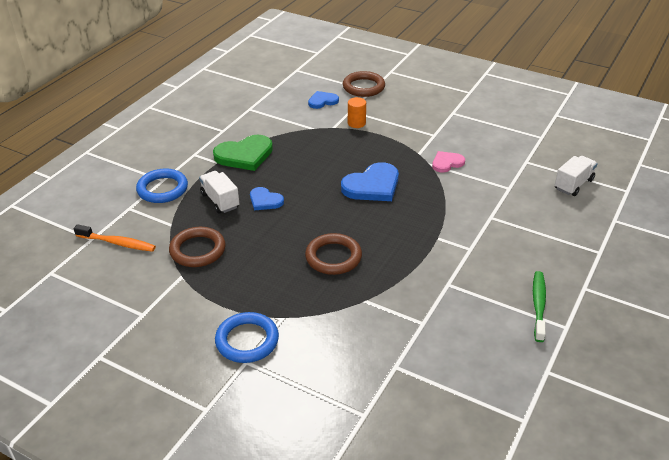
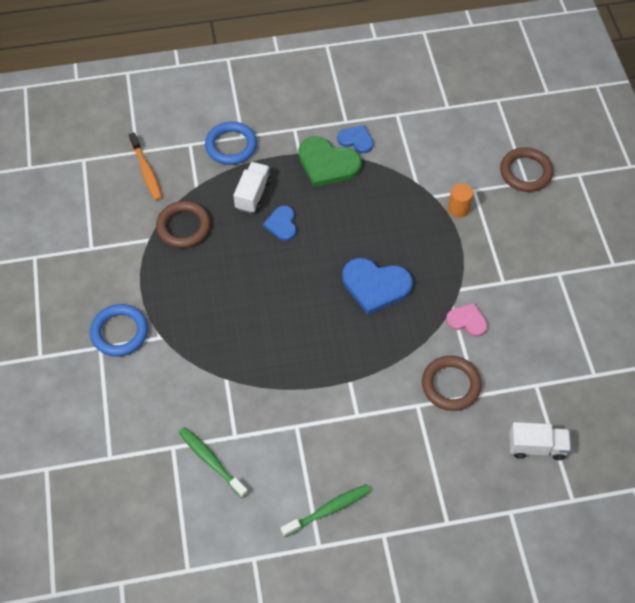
camera: 50 degrees right, 20 degrees up
(322, 101) = (466, 158): blue heart -> blue heart (356, 140)
(333, 257) = (256, 322): brown ring -> brown ring (451, 385)
(432, 349) = (211, 461): none -> green toothbrush

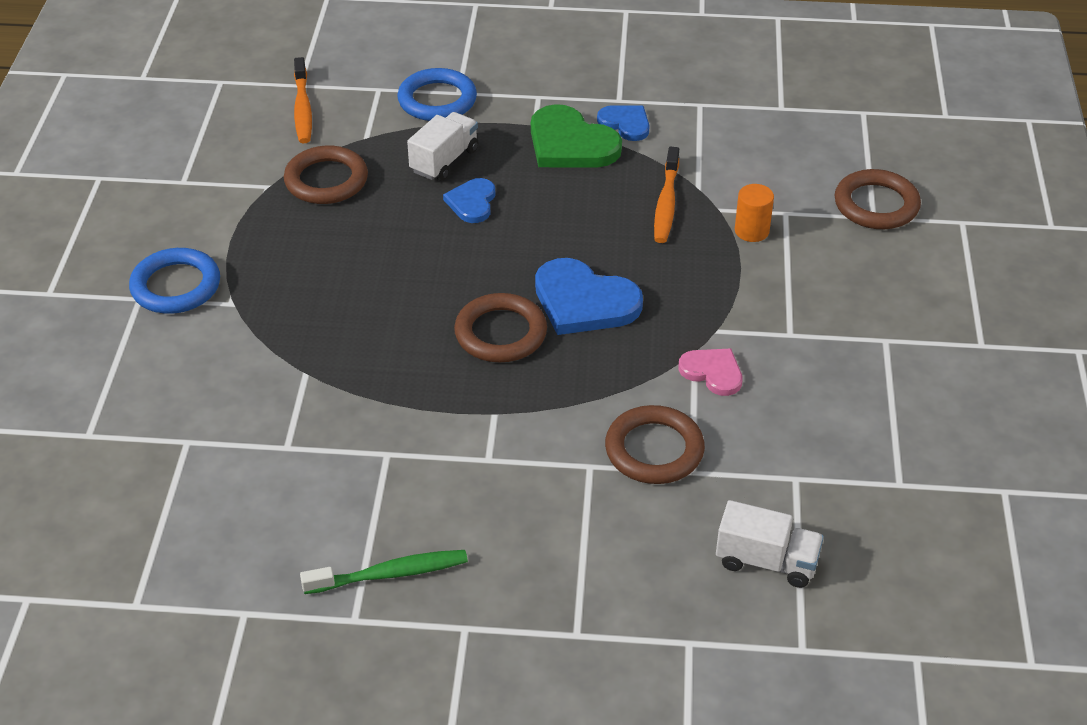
camera: 15 degrees right, 15 degrees down
(211, 461) = (236, 471): green toothbrush -> none
(333, 321) = (500, 333): none -> brown ring
(401, 198) = (666, 203): none -> orange toothbrush

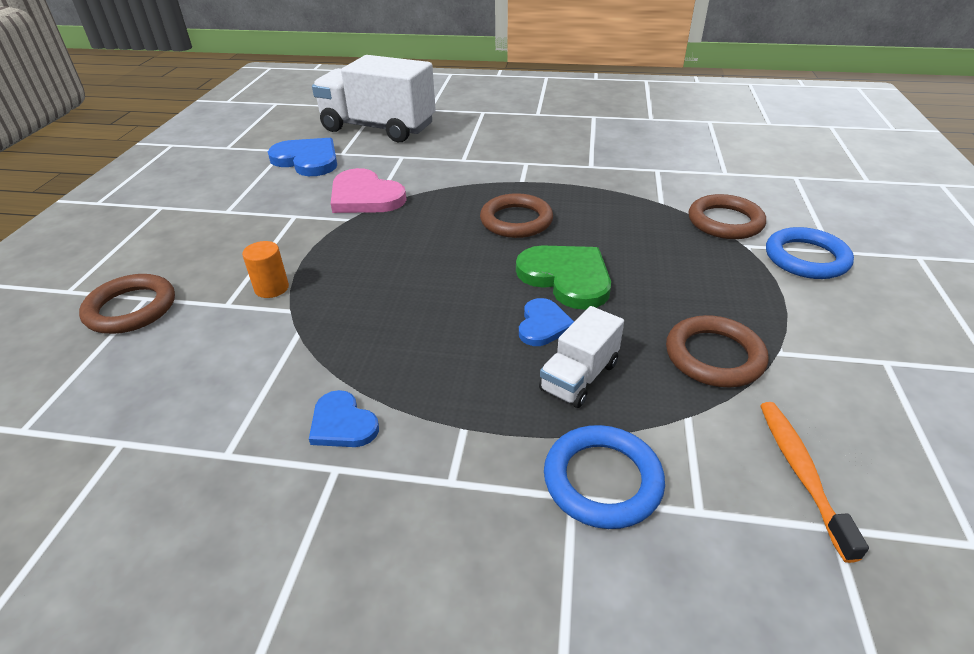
camera: 175 degrees left, 5 degrees down
(390, 574) = (578, 127): green toothbrush -> none
(570, 144) = (422, 395): green heart -> green heart (566, 278)
(584, 301) = (446, 238): blue heart -> blue heart (307, 160)
(654, 450) = (421, 164): brown ring -> brown ring (725, 222)
(666, 203) = (340, 317): orange toothbrush -> none
(712, 372) = (365, 196): pink heart -> pink heart, size x1.74
(766, 561) = (378, 128): white truck -> white truck, size x2.10

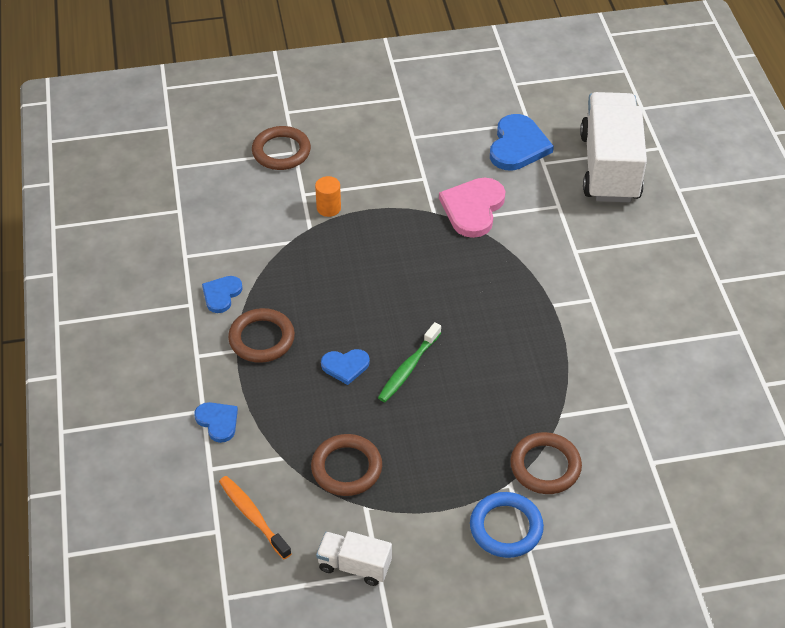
camera: 70 degrees right, 10 degrees up
(516, 221) = (479, 318): brown ring -> brown ring (261, 339)
(566, 278) = (408, 368): green heart -> green toothbrush
(579, 377) = (299, 396): white truck -> white truck (354, 566)
(602, 480) = (218, 422): blue ring -> blue heart
(801, 473) = (253, 516): orange toothbrush -> orange toothbrush turned 105 degrees counterclockwise

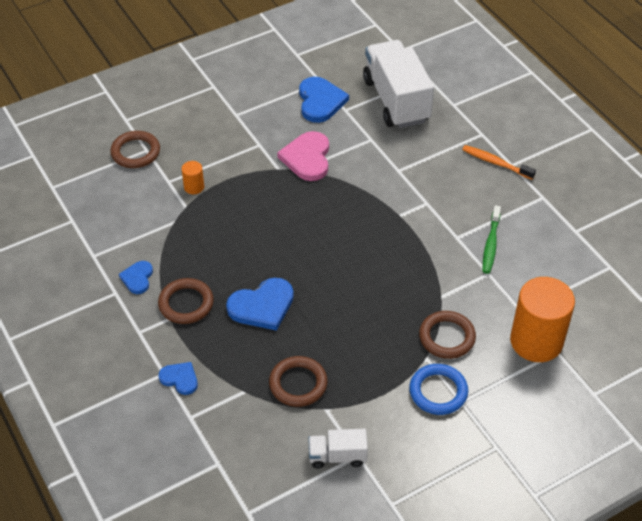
camera: 20 degrees left, 0 degrees up
(253, 516) = (241, 443): orange toothbrush -> orange toothbrush (496, 163)
(345, 366) = (262, 306): blue heart -> blue heart, size x1.74
(408, 368) = (311, 293): green toothbrush -> green toothbrush (491, 244)
(653, 504) = (536, 341): none -> orange cylinder

